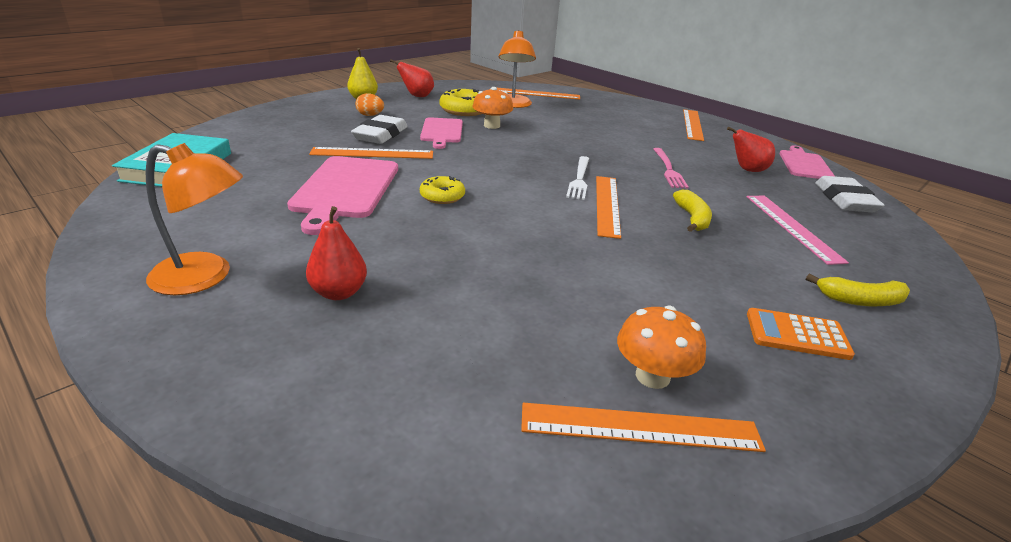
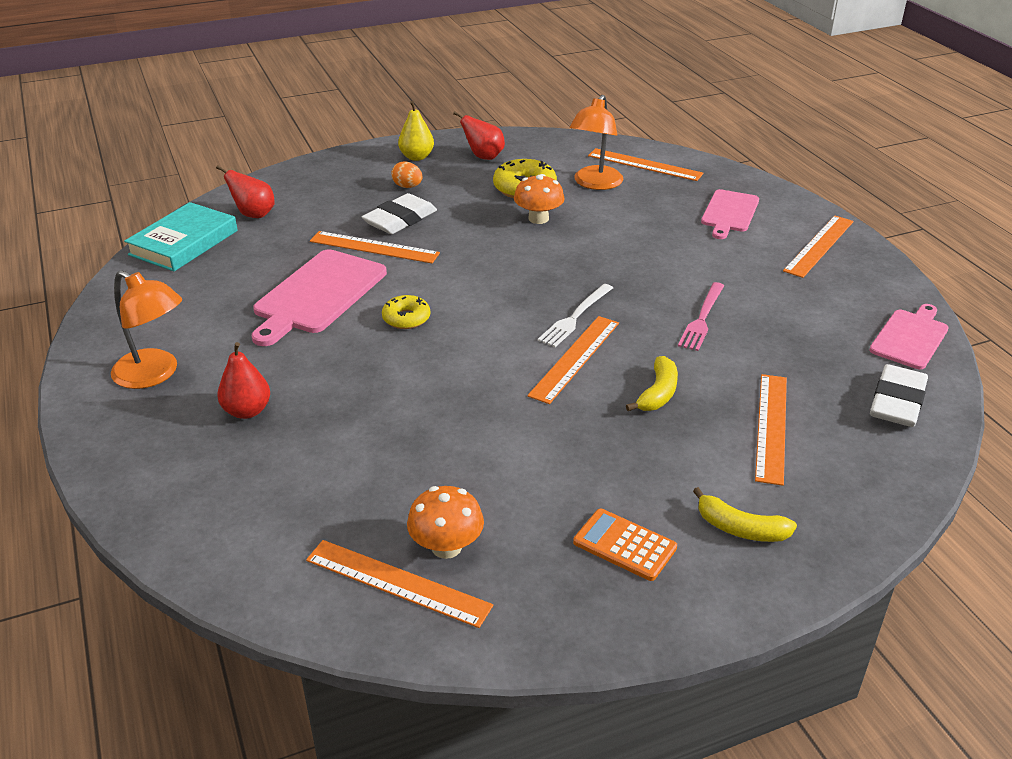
camera: 25 degrees right, 5 degrees up
(442, 132) = (471, 222): pink cutting board -> pink cutting board (729, 213)
(747, 170) = (811, 335): red pear -> red pear (254, 214)
(792, 227) = (771, 427): pink ruler -> orange ruler

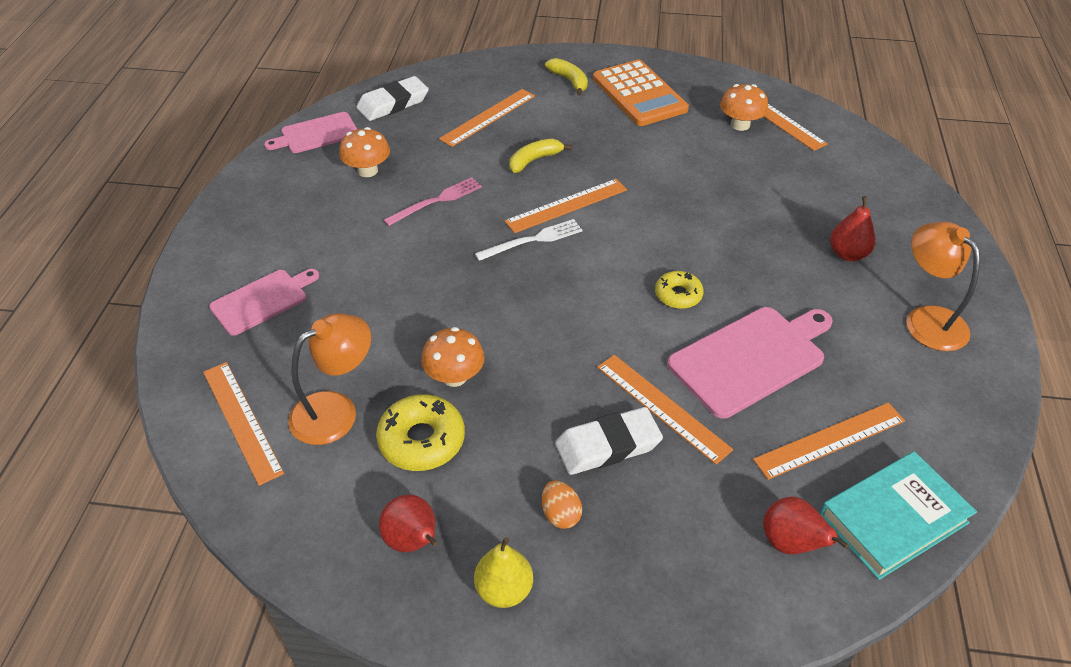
camera: 150 degrees left, 10 degrees up
(624, 545) = (639, 94): orange calculator -> orange calculator, size x1.75
(803, 322) = (367, 171): none -> orange mushroom
(819, 246) = (248, 229): orange ruler -> orange ruler (830, 440)

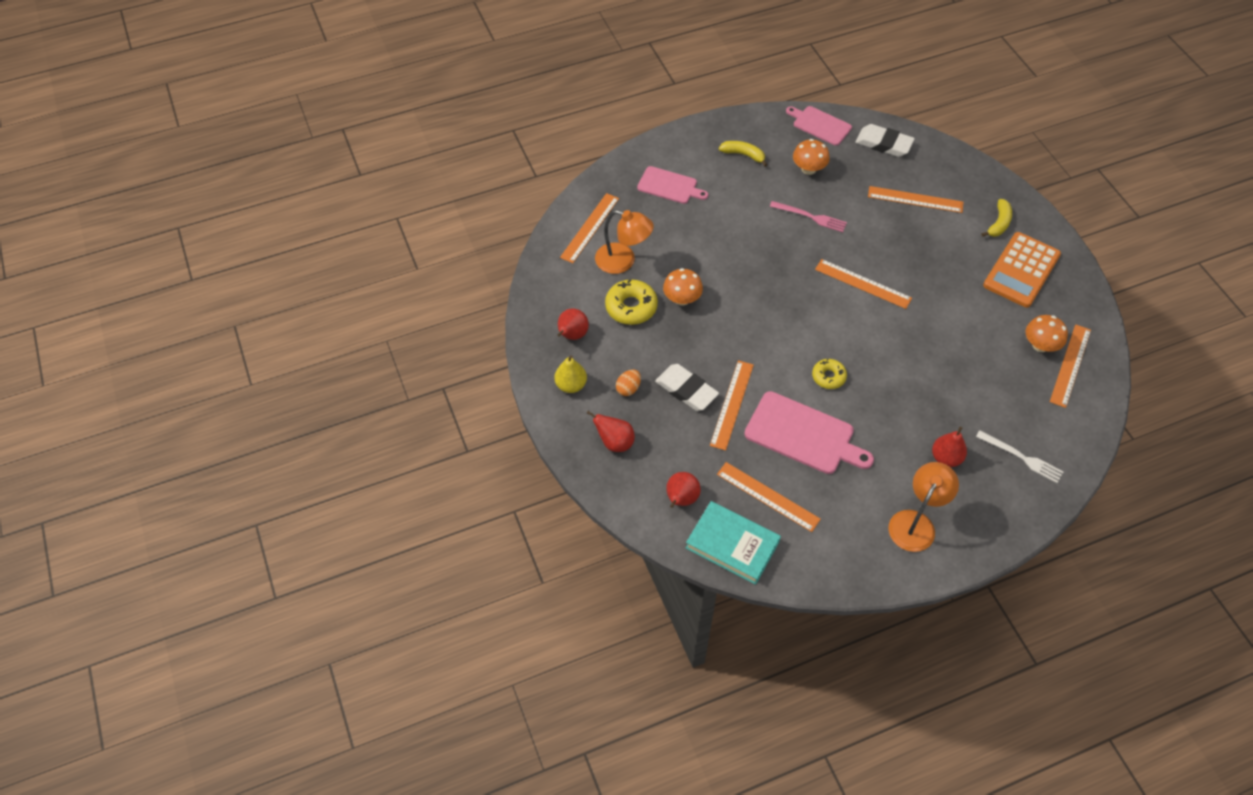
camera: 60 degrees right, 10 degrees up
(533, 240) = (816, 282): white fork -> white fork (1021, 457)
(534, 160) = (892, 246): yellow banana -> yellow banana (743, 155)
(646, 581) = (615, 442): none -> red pear

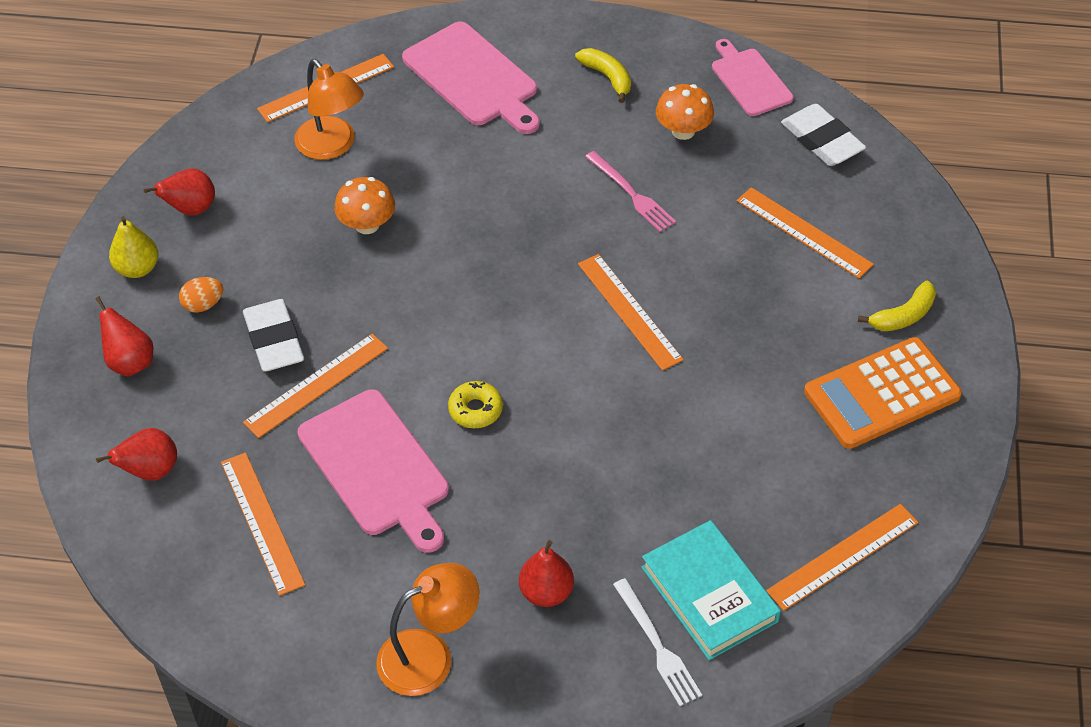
camera: 30 degrees right, 5 degrees down
(631, 307) = (293, 207): yellow donut -> none
(669, 186) = (473, 78): pink cutting board -> pink cutting board, size x1.57
(732, 545) = (164, 559): turquoise book -> turquoise book (709, 594)
(1040, 345) = (820, 508): orange mushroom -> none

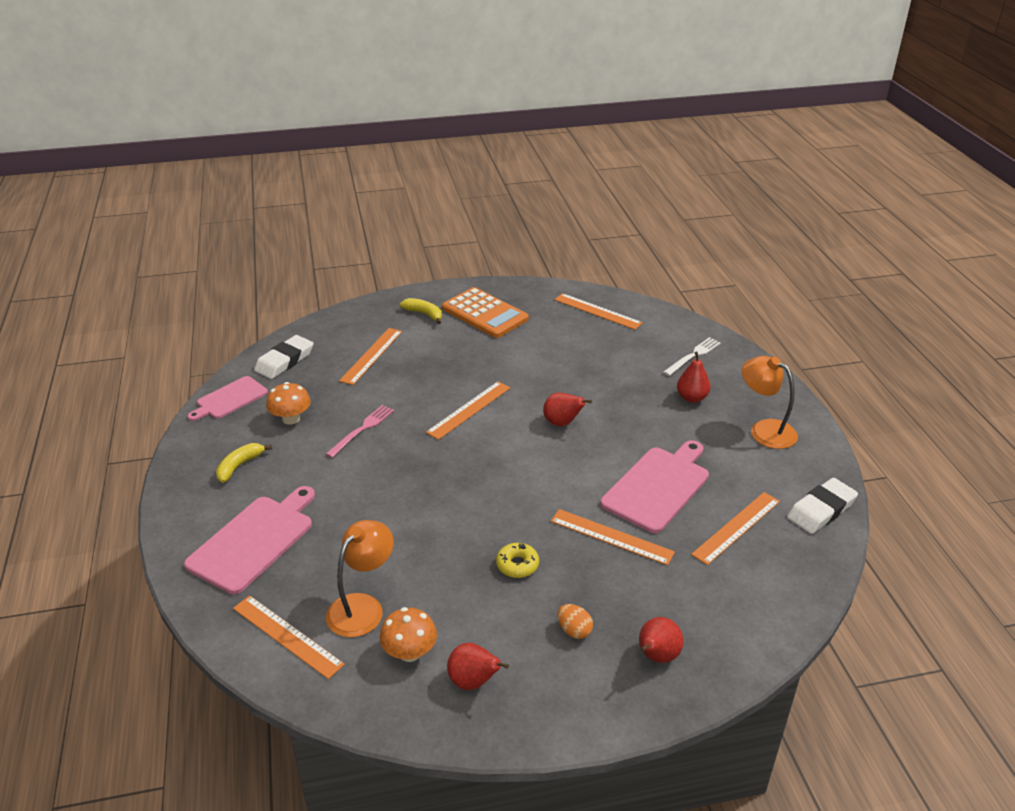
camera: 110 degrees left, 15 degrees down
(137, 268) = (558, 694): yellow pear -> none
(150, 471) = (741, 602): red pear -> red pear (562, 423)
(274, 340) = (585, 574): white eraser -> white eraser (821, 510)
(367, 225) = (445, 556): orange mushroom -> orange mushroom (409, 652)
(475, 410) = (585, 455): yellow donut -> yellow donut (517, 565)
(709, 594) = (650, 346): turquoise book -> none

